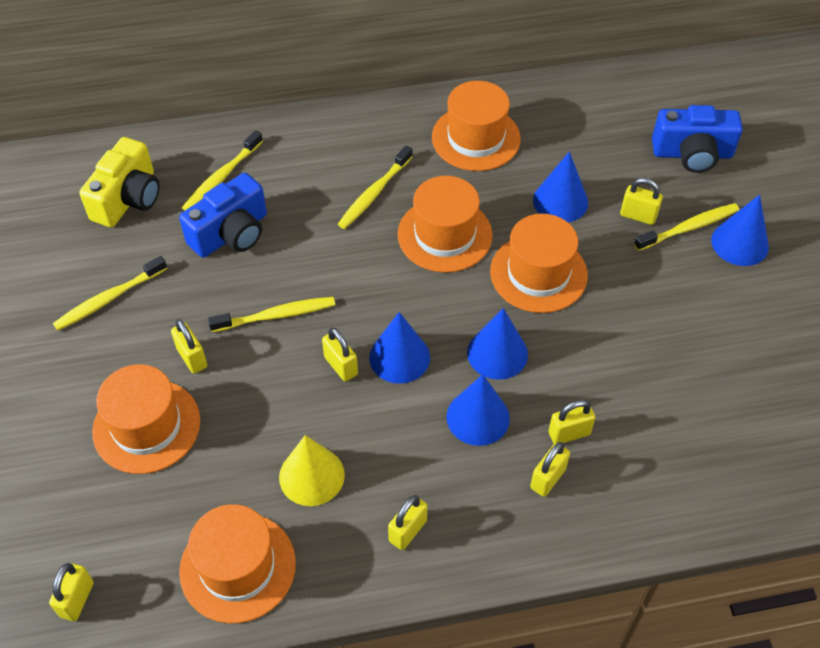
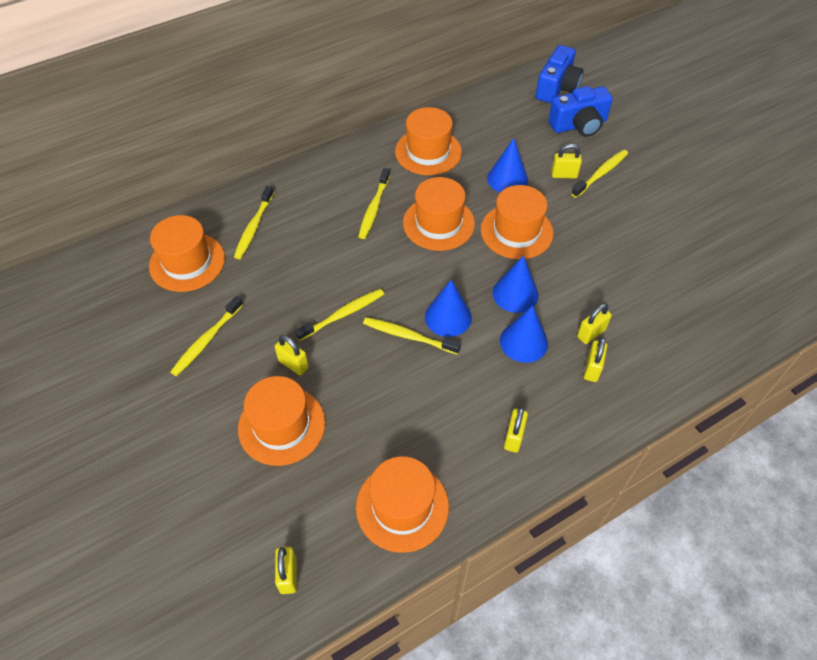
camera: 20 degrees left, 0 degrees up
(128, 199) = (187, 262): yellow camera -> orange hat
(231, 233) = (280, 265): blue camera -> blue camera (557, 88)
(311, 476) = (425, 421): yellow cone -> none
(341, 366) = (408, 336): yellow padlock -> yellow toothbrush
(740, 243) = (638, 175): blue cone -> none

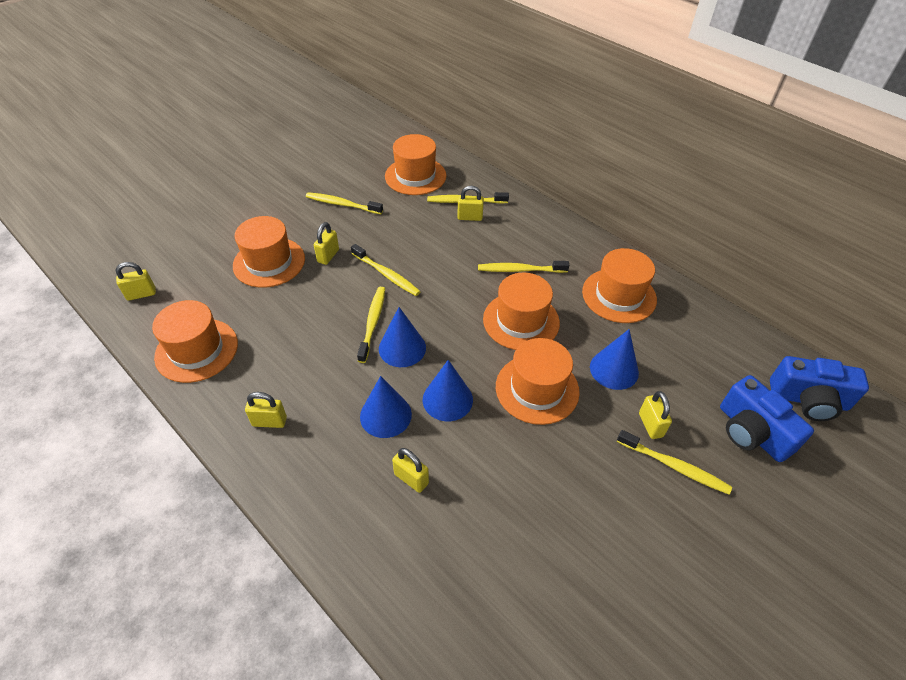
camera: 75 degrees right, 5 degrees down
(592, 369) = (363, 484): yellow padlock -> yellow padlock (470, 217)

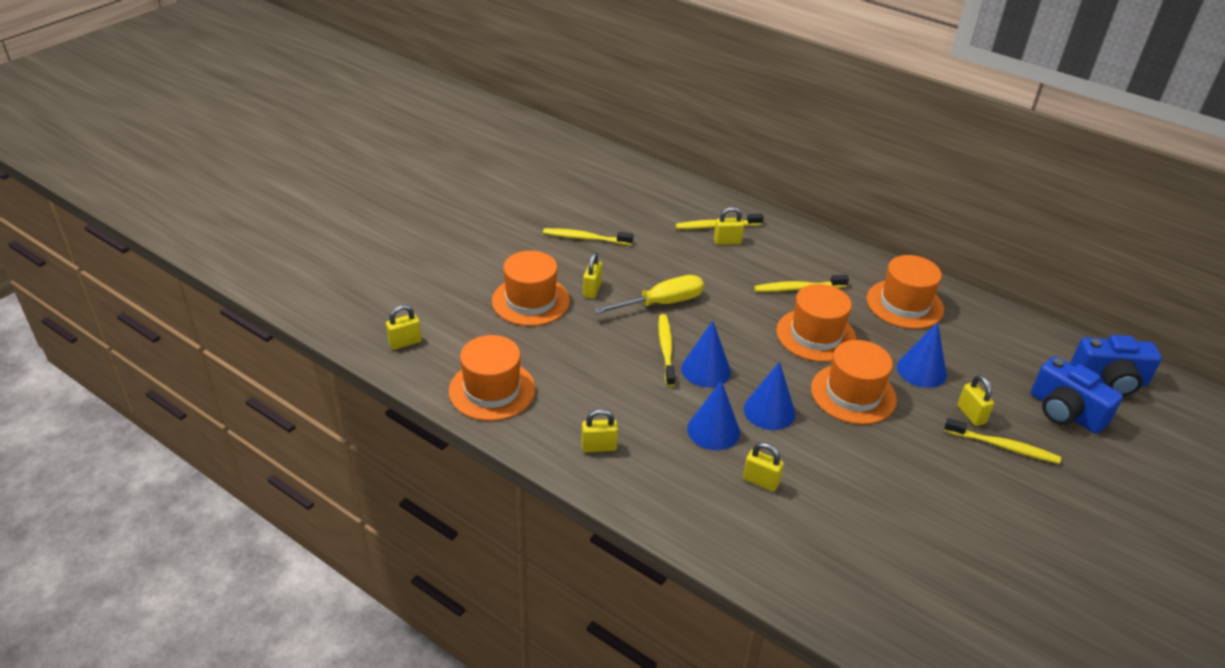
camera: 10 degrees left, 10 degrees down
(386, 275) = (661, 303): yellow toothbrush -> yellow screwdriver
(415, 176) = (653, 204): orange hat -> none

